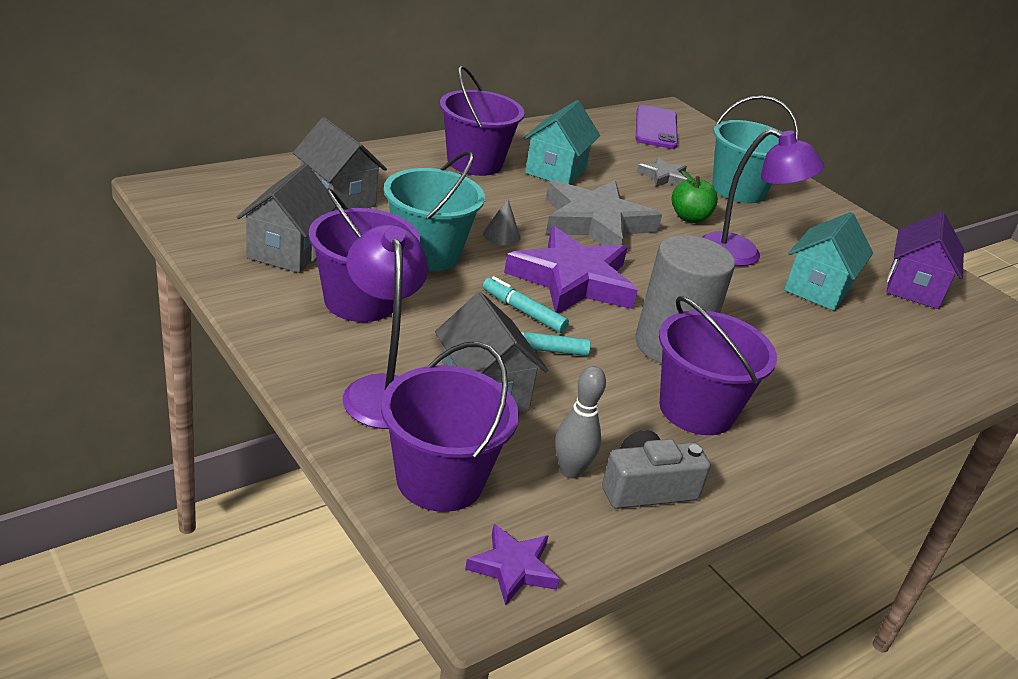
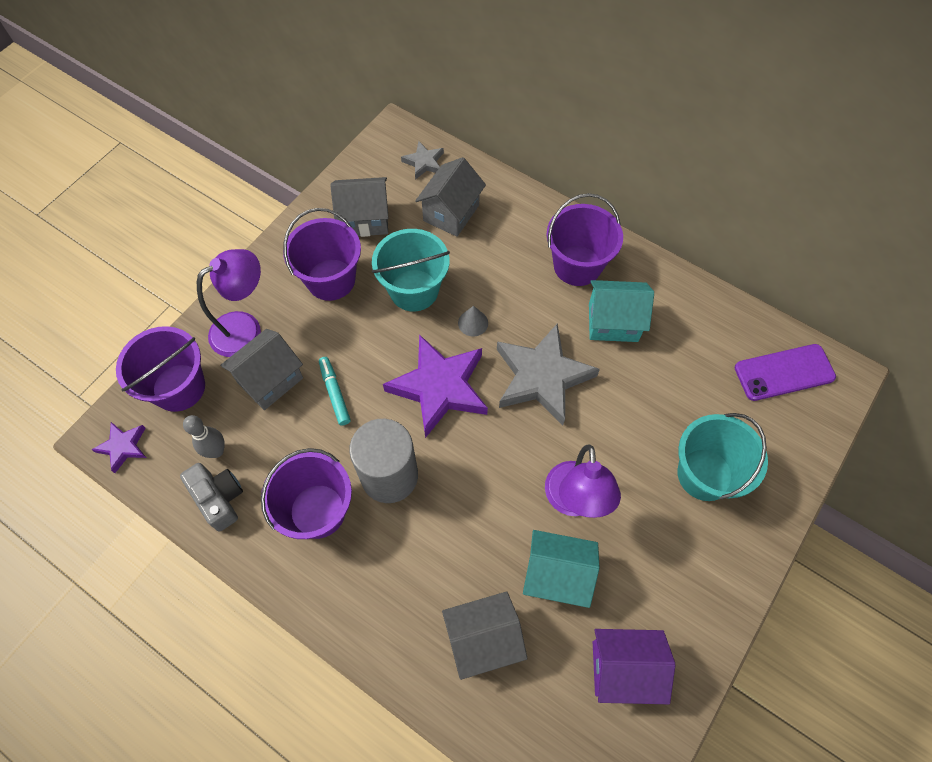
camera: 75 degrees right, 30 degrees up
(523, 311) = (376, 371): turquoise marker -> none
(663, 177) = (676, 405): grey star -> grey star (424, 162)
(689, 218) = (609, 444): green apple -> none
(877, 349) = (483, 639): none -> grey house

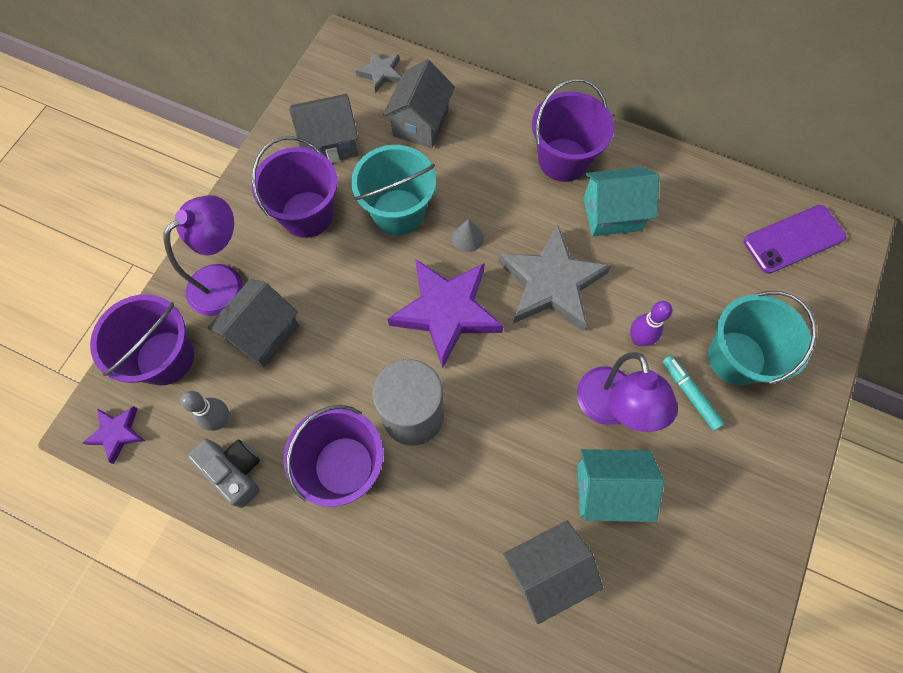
camera: 10 degrees left, 5 degrees up
(335, 393) = (336, 336): turquoise marker -> turquoise marker (690, 394)
(614, 441) = (639, 339): none -> purple bowling pin
(623, 669) = (695, 575): purple house -> none

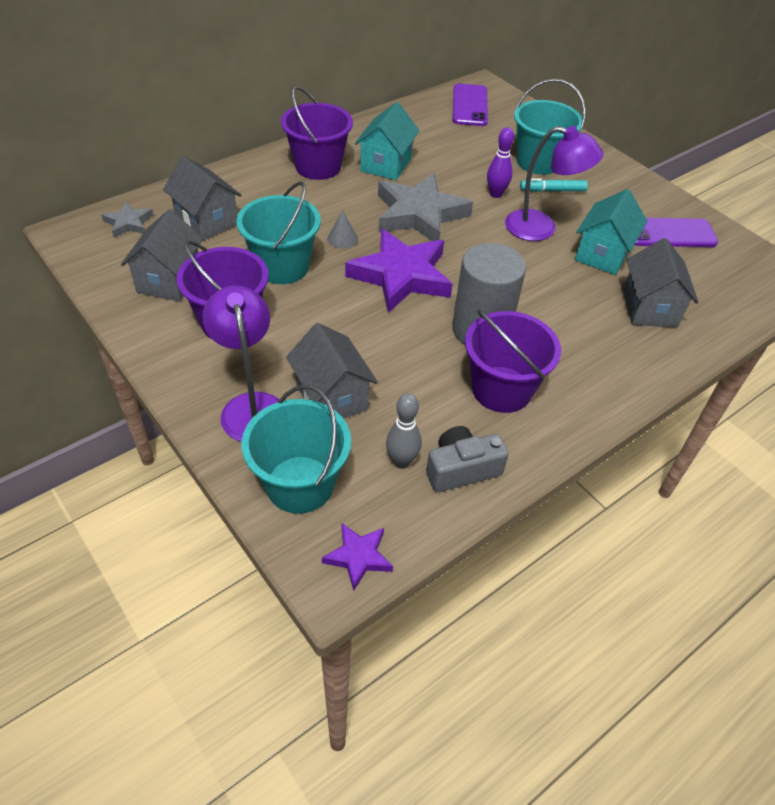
camera: 65 degrees left, 20 degrees down
(165, 358) = (300, 484): purple bucket -> turquoise bucket
(700, 554) = (669, 233): none -> purple phone

